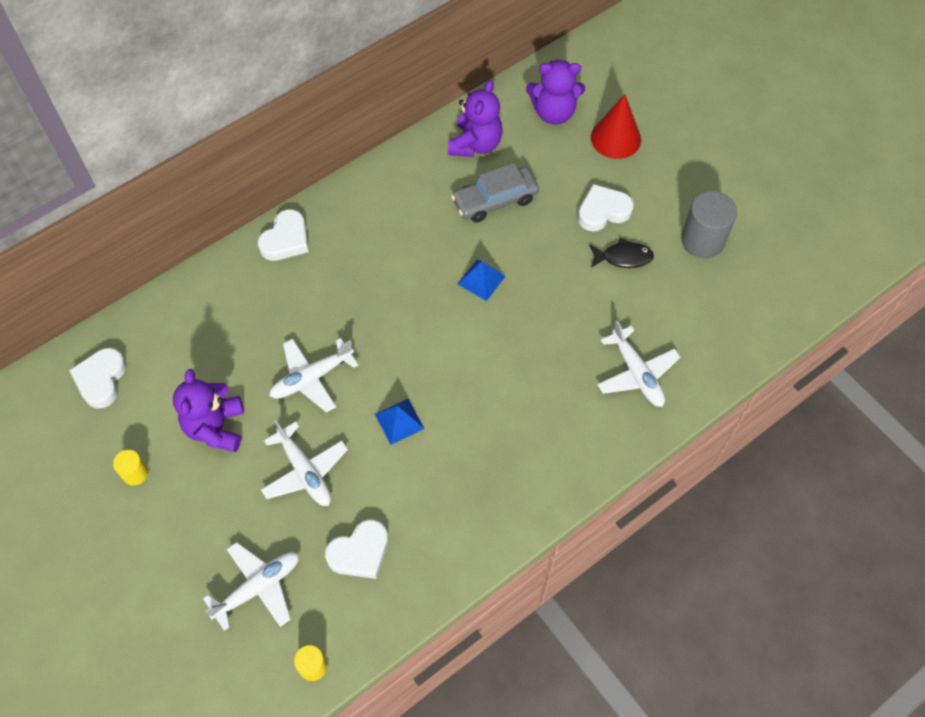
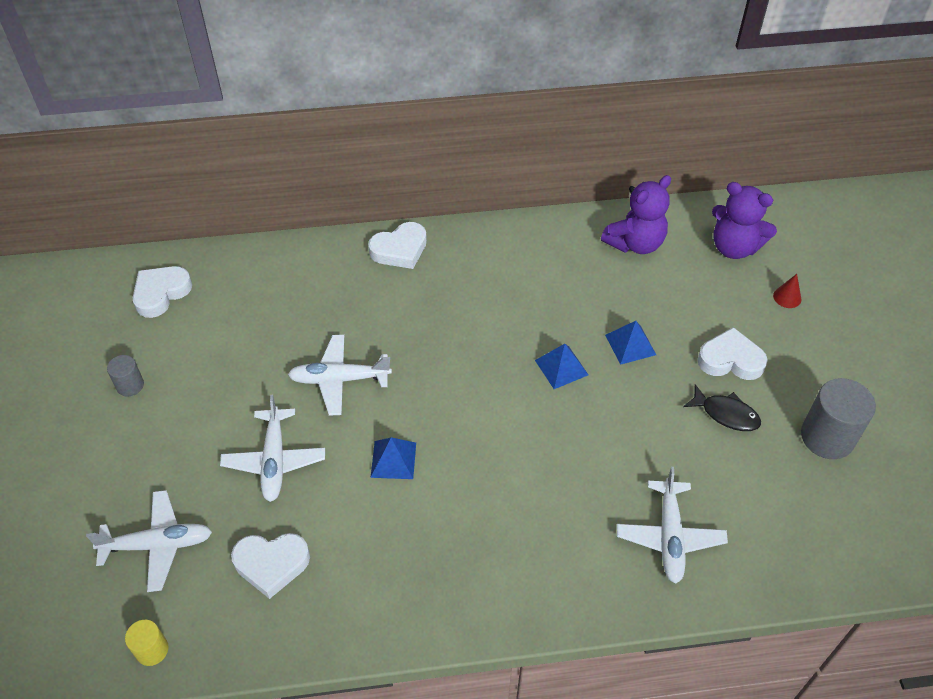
camera: 30 degrees right, 10 degrees down
(135, 473) = (130, 385): yellow cylinder -> grey cylinder
(216, 427) = (225, 381): purple teddy bear -> none
(495, 200) = (622, 301): grey car -> none
(522, 235) = (630, 344): none -> blue pyramid
(615, 138) = (787, 297): red cone -> red cone, size x0.48

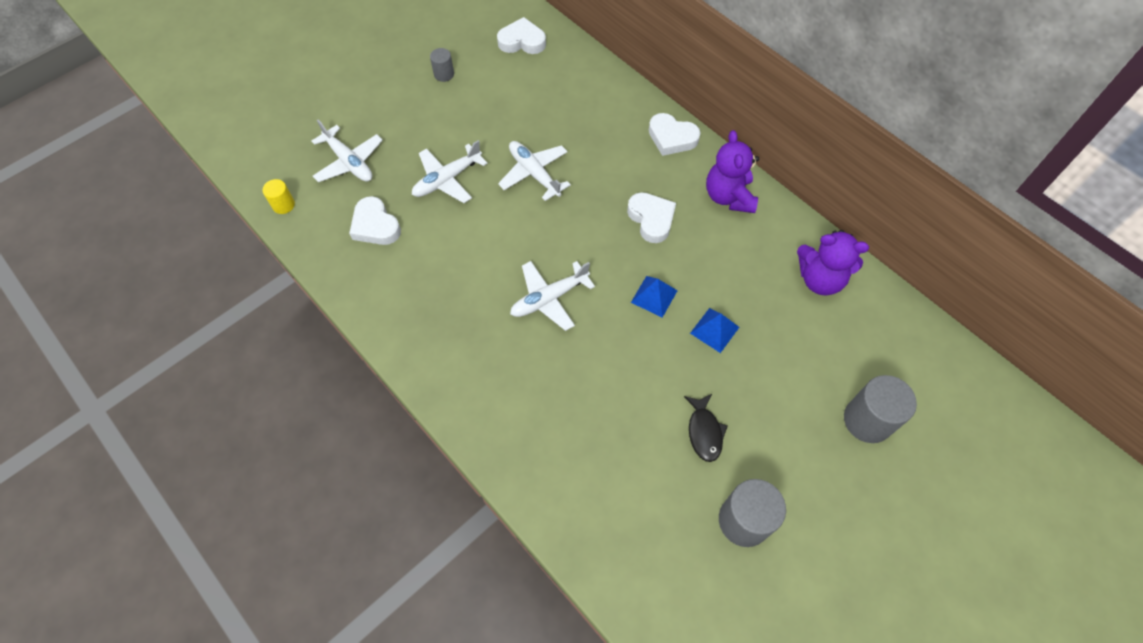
camera: 55 degrees right, 10 degrees up
(393, 459) = (496, 242): blue pyramid -> none
(669, 537) = (562, 448): white plane -> white plane (549, 298)
(730, 360) = (761, 409): white heart -> white heart (651, 219)
(734, 247) = (885, 352): purple teddy bear -> purple teddy bear (729, 196)
(787, 297) = (867, 420): red cone -> grey cylinder

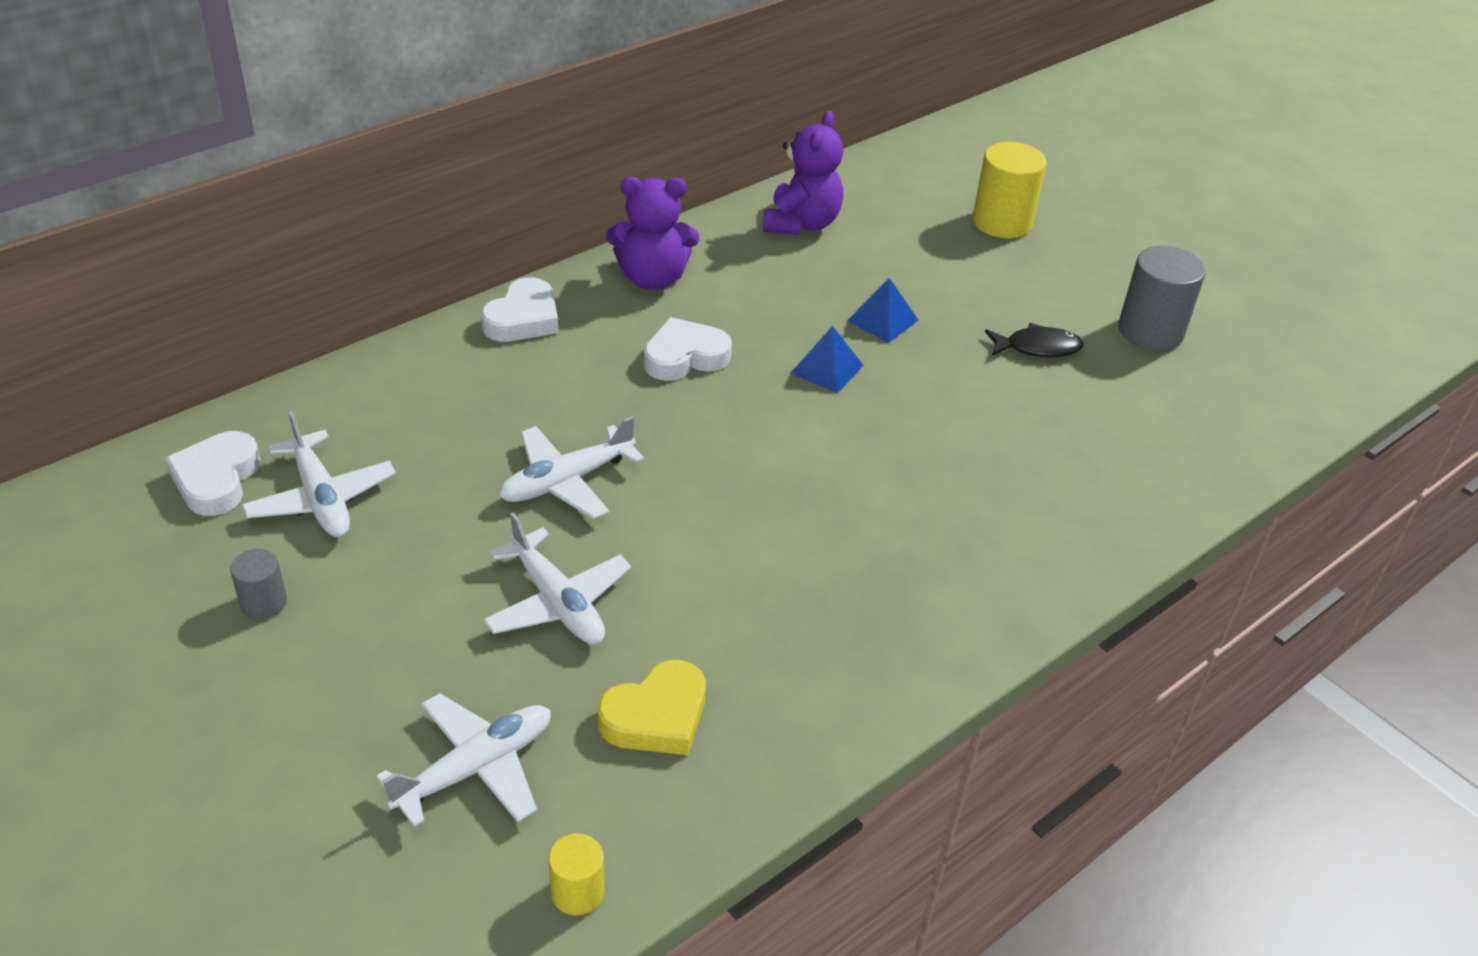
camera: 90 degrees left, 20 degrees down
(375, 225) = (656, 716): white heart -> yellow heart
(549, 298) = (831, 479): white plane -> white plane (321, 498)
(867, 420) = (1002, 222): grey cylinder -> yellow cylinder

